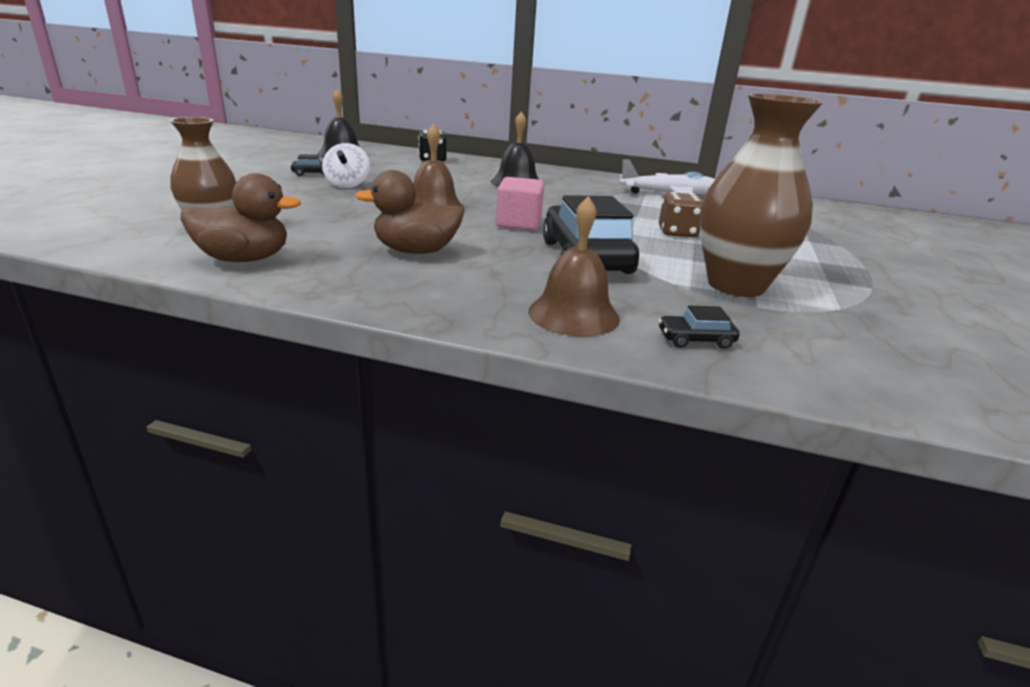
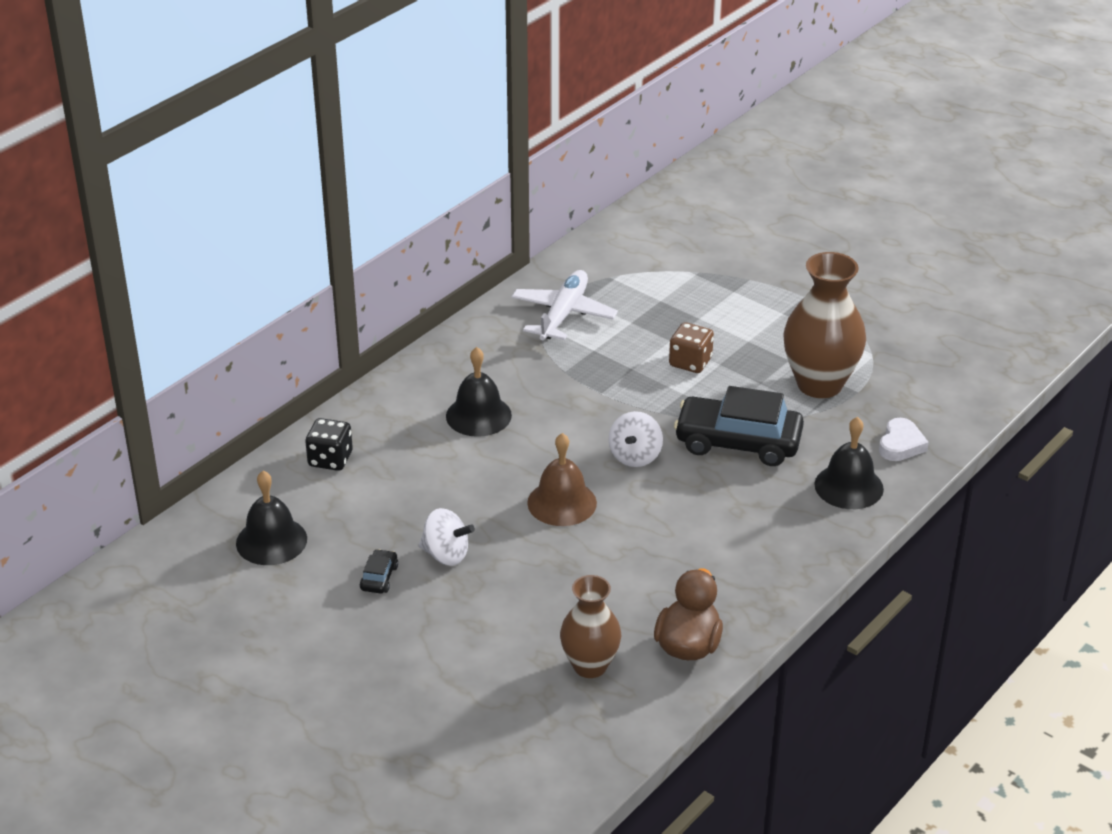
camera: 65 degrees left, 10 degrees up
(416, 251) = (696, 540): brown duck -> none
(519, 224) = (635, 456): pink cube -> white spinning top
(573, 314) = (849, 486): brown bell -> black bell
(695, 340) = (900, 444): black car -> white heart

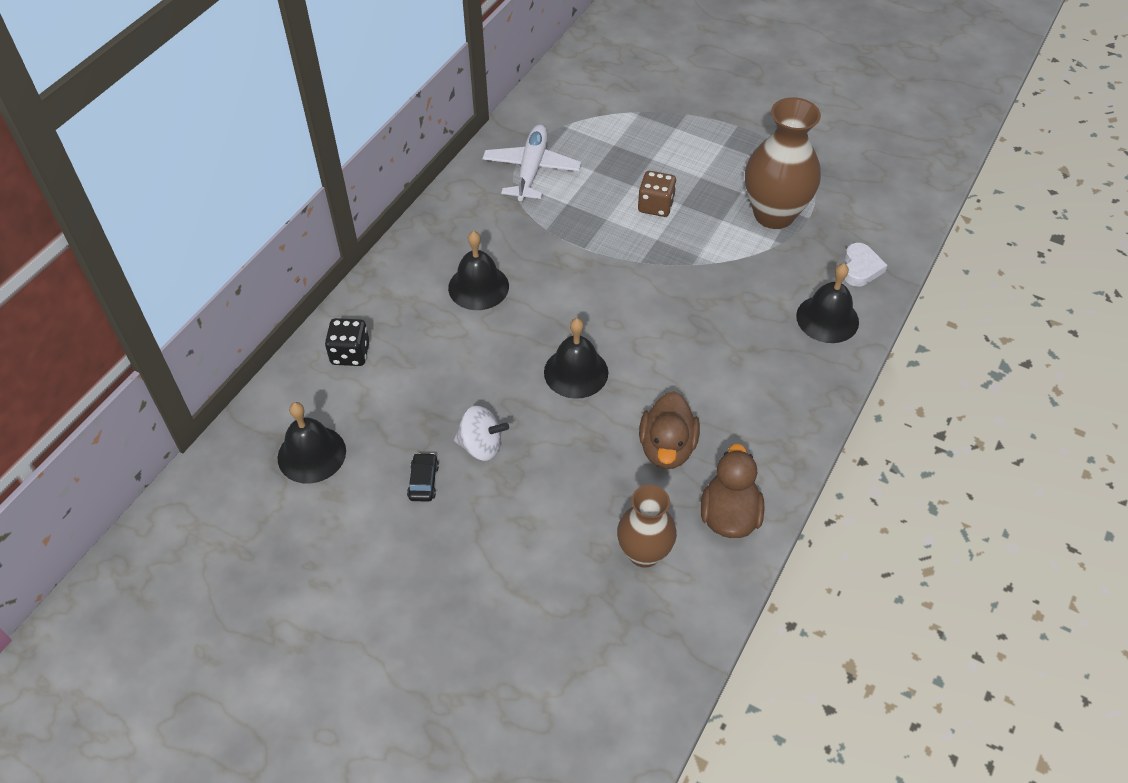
camera: 10 degrees left, 15 degrees up
(562, 503) = (576, 372): brown bell -> black bell
(635, 456) = (630, 312): white spinning top -> none
(639, 580) = (667, 448): none -> brown duck
(738, 442) = (718, 285): black car -> none

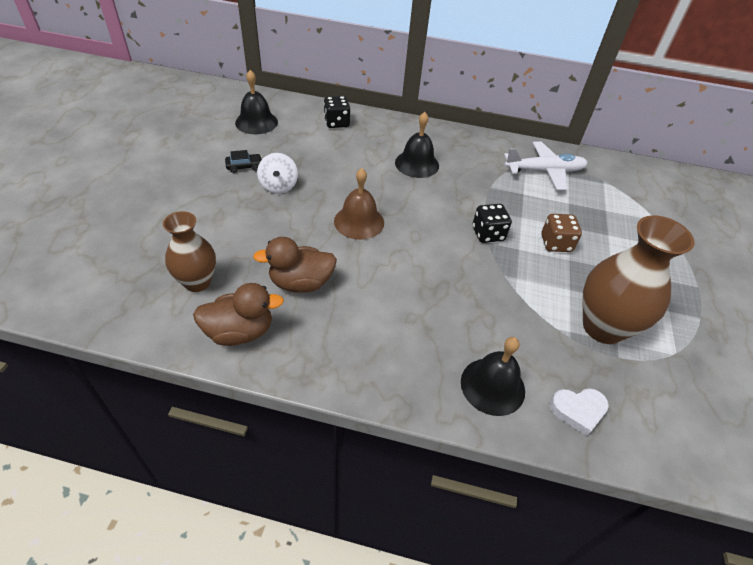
camera: 70 degrees right, 5 degrees down
(576, 372) = (359, 221): black bell -> brown bell
(627, 257) = (488, 234): none -> black dice

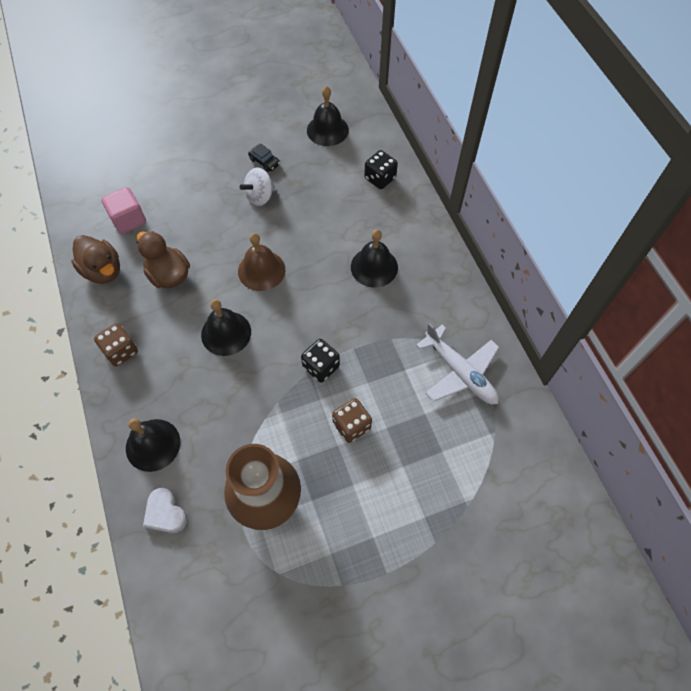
camera: 60 degrees right, 15 degrees up
(197, 282) = (128, 220): brown vase -> pink cube
(358, 362) = (121, 351): none -> brown dice
(405, 274) = (226, 333): none -> black bell

